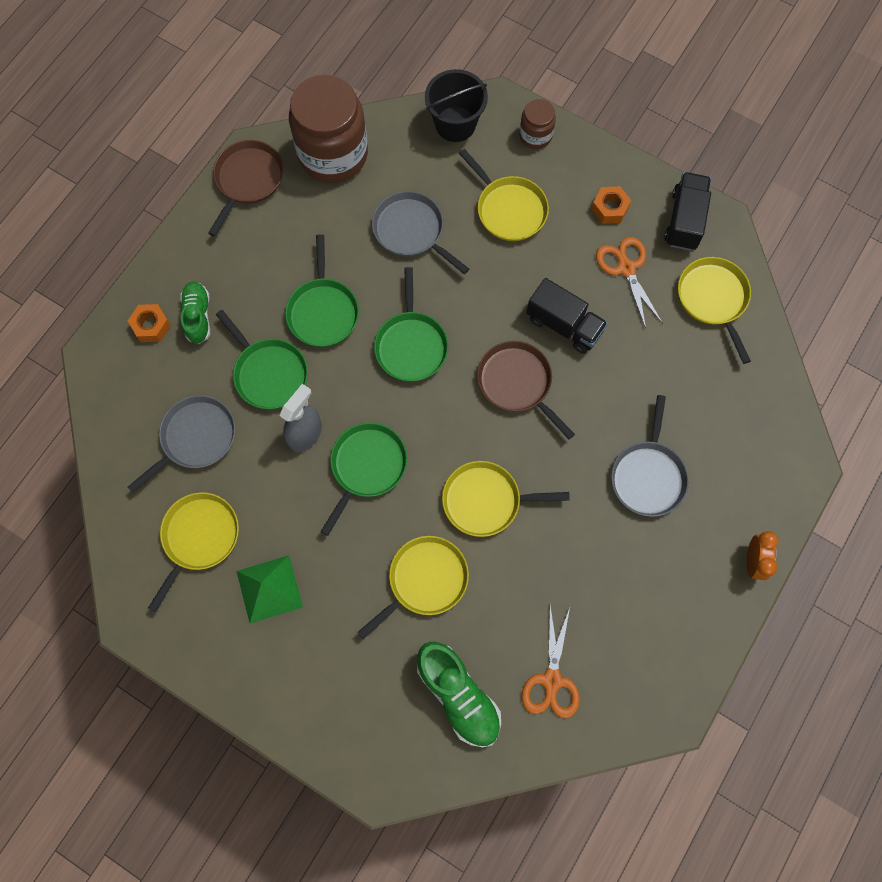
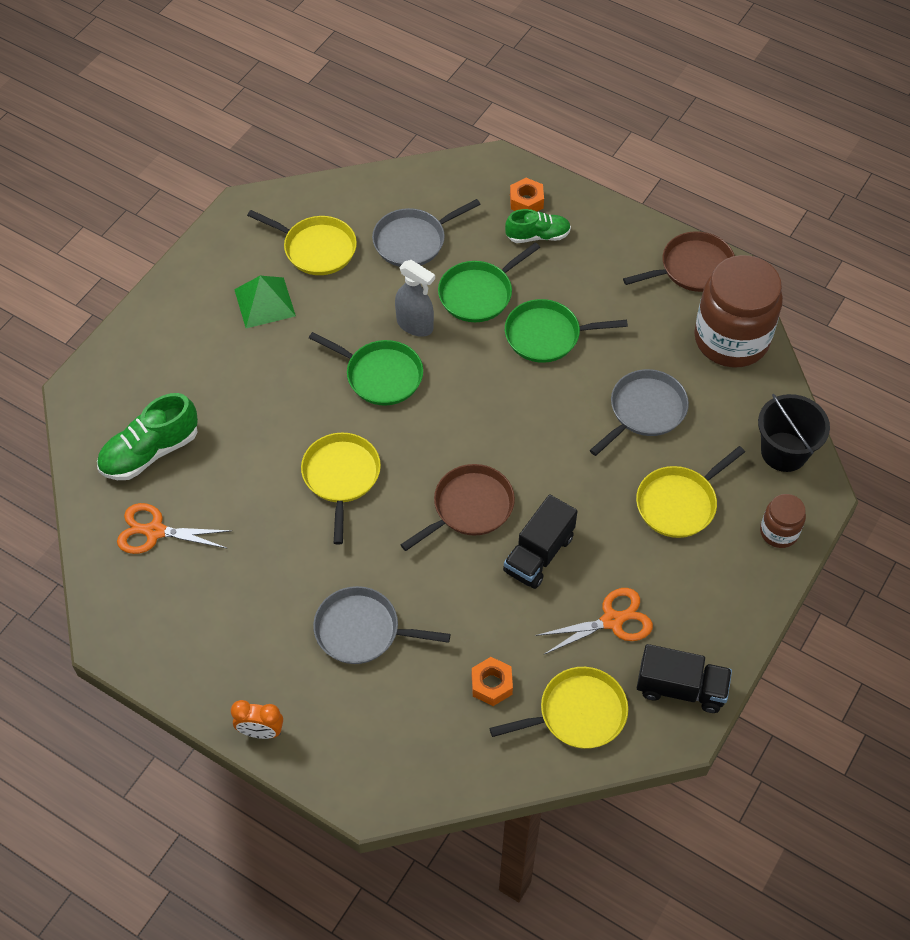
camera: 90 degrees right, 15 degrees down
(195, 438) = (413, 241): grey pan -> grey pan turned 105 degrees clockwise
(248, 180) = (693, 268): brown pan -> brown pan turned 45 degrees counterclockwise
(411, 345) = (511, 411): green pan -> none
(425, 580) = (263, 424): yellow pan -> none
(609, 208) = (689, 606): orange nut -> orange nut (491, 684)

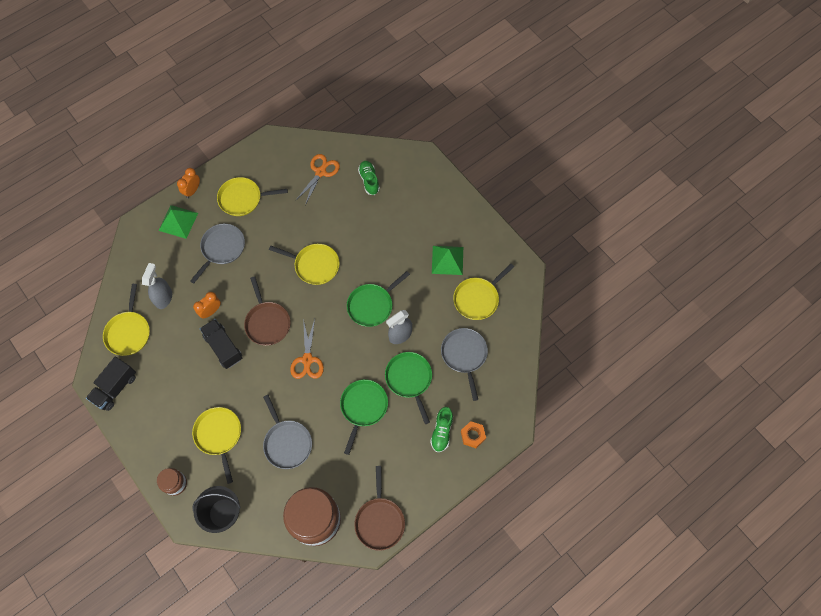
camera: 110 degrees right, 10 degrees up
(150, 452) = (369, 180): green shoe -> green shoe, size x0.65
(250, 637) = (242, 199): none -> yellow pan
(334, 728) = (178, 221): none -> green pyramid
(485, 599) = (211, 311): none -> orange clock
(491, 684) = (164, 298): orange nut -> grey spray bottle
(612, 620) = (168, 369): orange scissors -> orange scissors (307, 359)

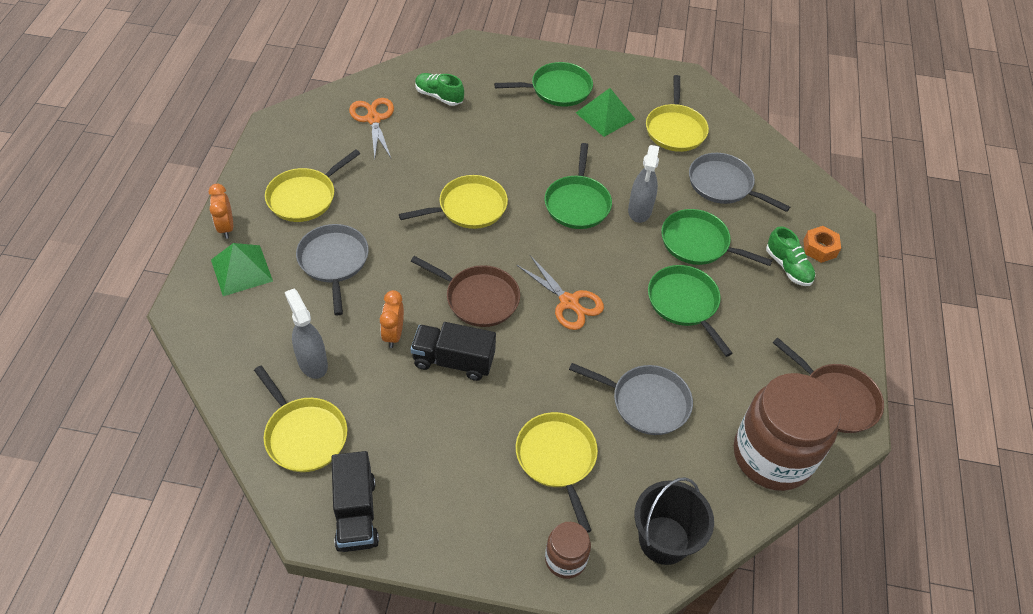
camera: 45 degrees left, 15 degrees down
(219, 435) = (557, 458): yellow pan -> yellow pan turned 45 degrees clockwise
(439, 222) = (557, 89): none -> green pan

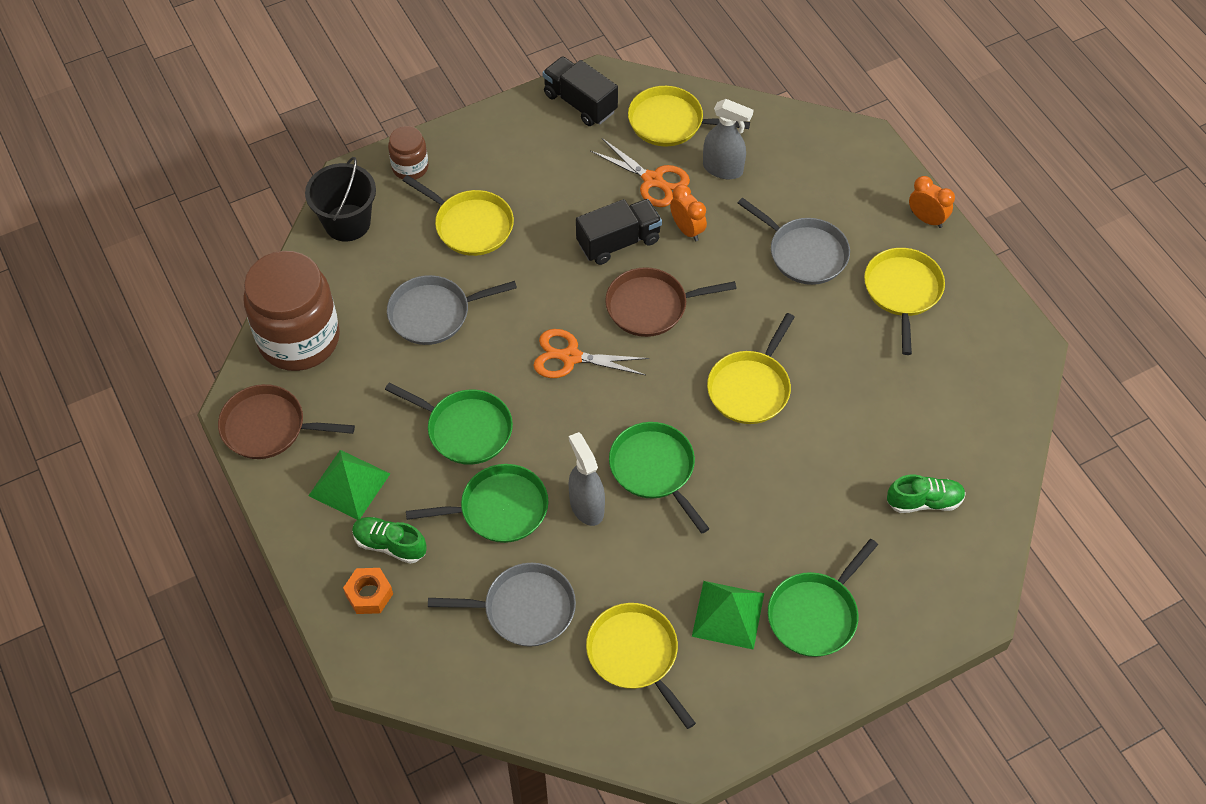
camera: 145 degrees right, 5 degrees up
(241, 270) = (865, 195): green pyramid -> green pyramid (349, 484)
(373, 119) = (950, 420): orange scissors -> orange scissors (652, 180)

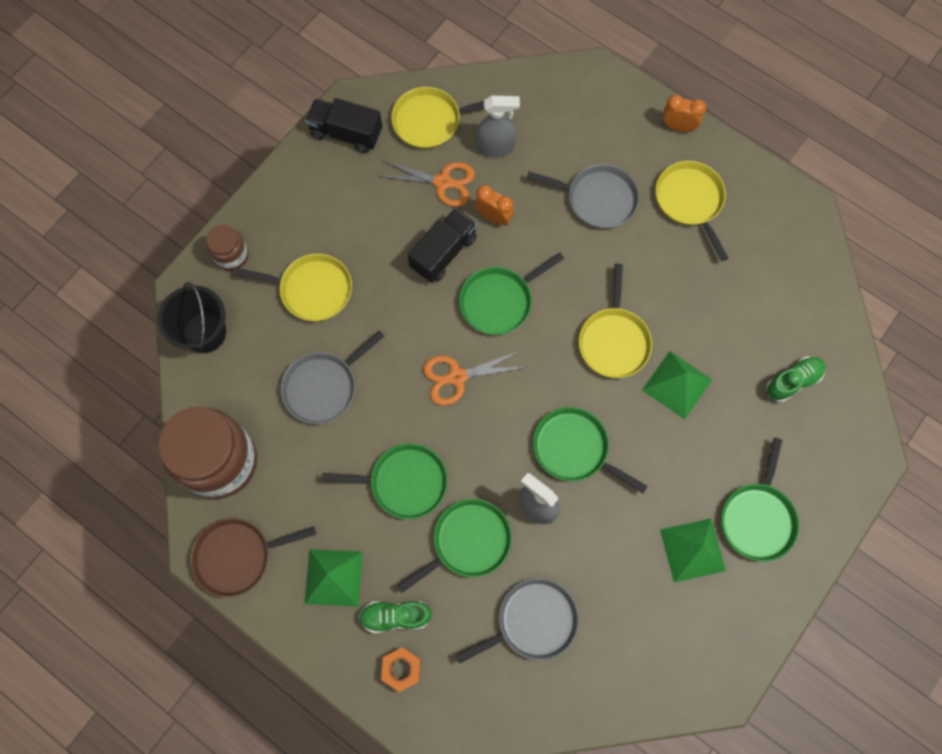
camera: 25 degrees left, 15 degrees up
(635, 655) = (639, 619): yellow pan -> none
(651, 306) = (499, 301): brown pan -> green pan
(795, 454) = (677, 384): none -> green pyramid

